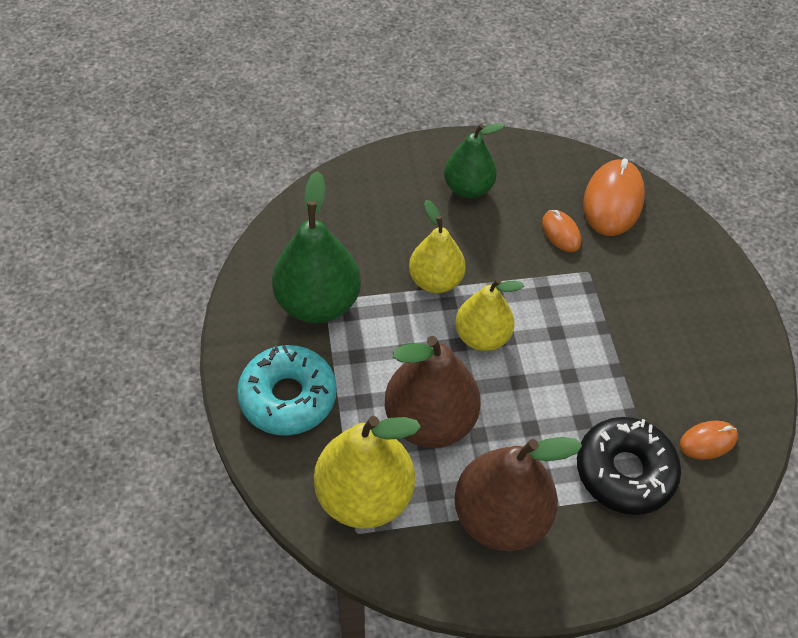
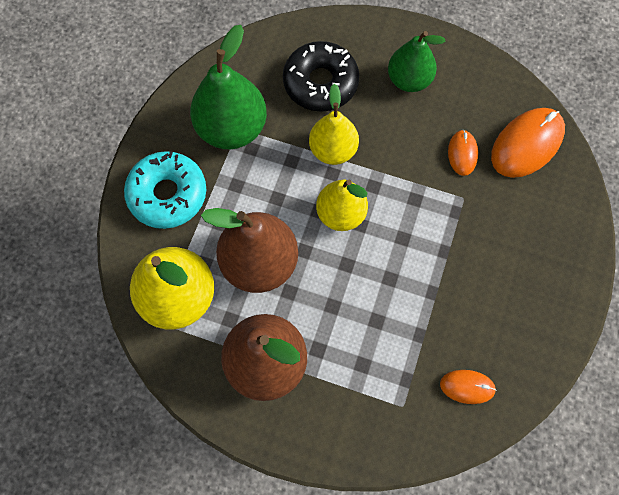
camera: 30 degrees right, 15 degrees up
(624, 471) = (383, 377): black donut -> black donut (320, 83)

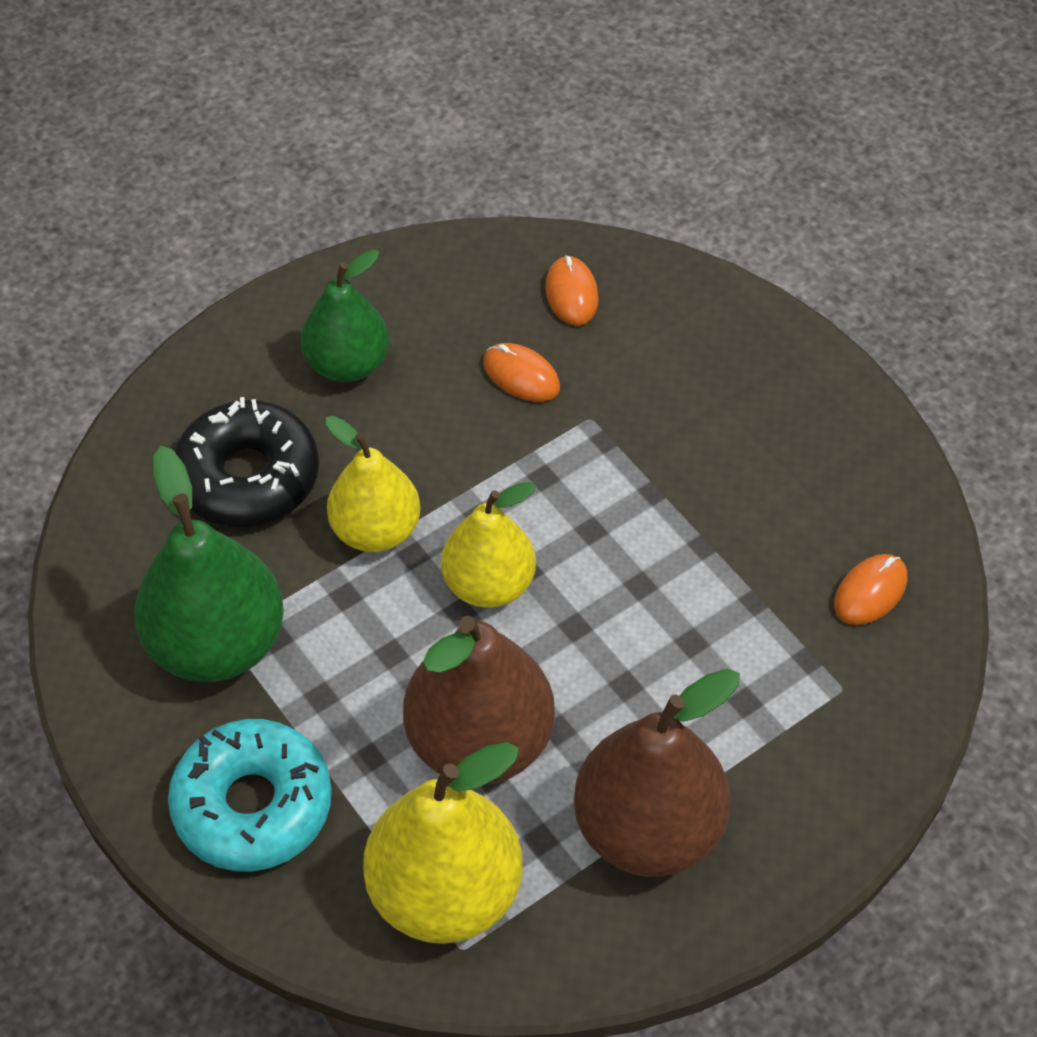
camera: 55 degrees left, 15 degrees down
(527, 144) = (571, 294): orange mouse -> orange mouse, size x0.54

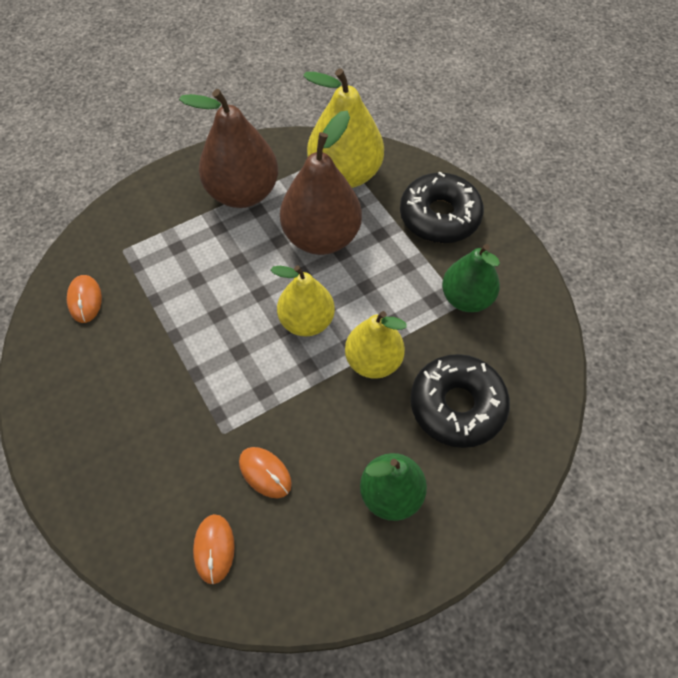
camera: 175 degrees left, 5 degrees up
(217, 643) = (466, 298): green pear -> green pear, size x0.66
(253, 805) = (439, 216): turquoise donut -> black donut
(870, 592) = (85, 300): orange mouse -> orange mouse turned 60 degrees counterclockwise

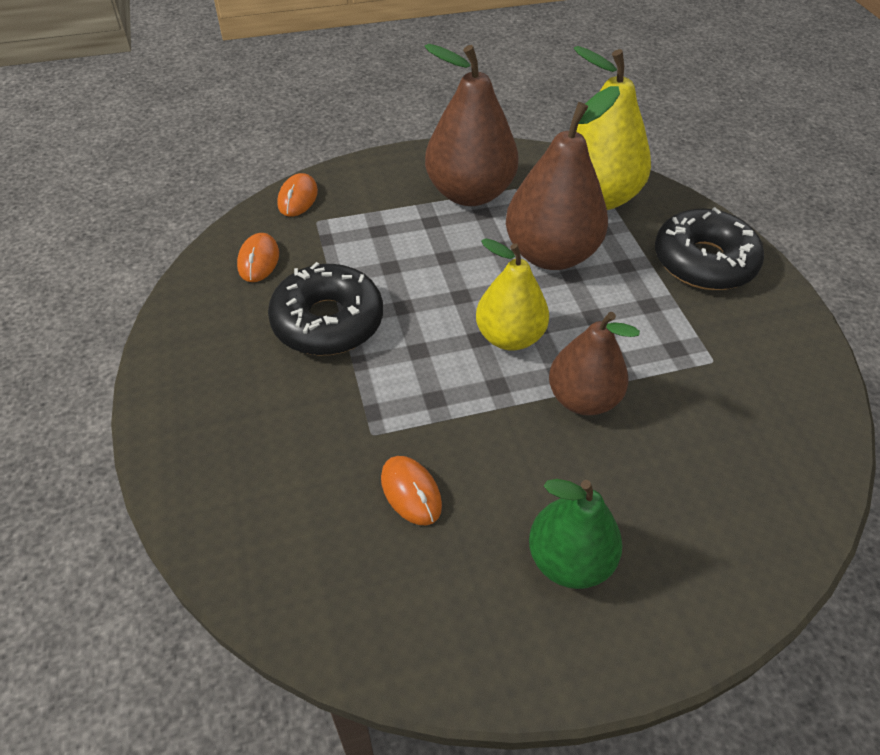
camera: 15 degrees right, 10 degrees down
(214, 549) = (320, 563): orange mouse -> orange mouse (298, 198)
(373, 361) = (582, 399): yellow pear -> brown pear
(457, 406) = (683, 476): black donut -> black donut (328, 321)
(466, 298) = (721, 356): green pear -> none

